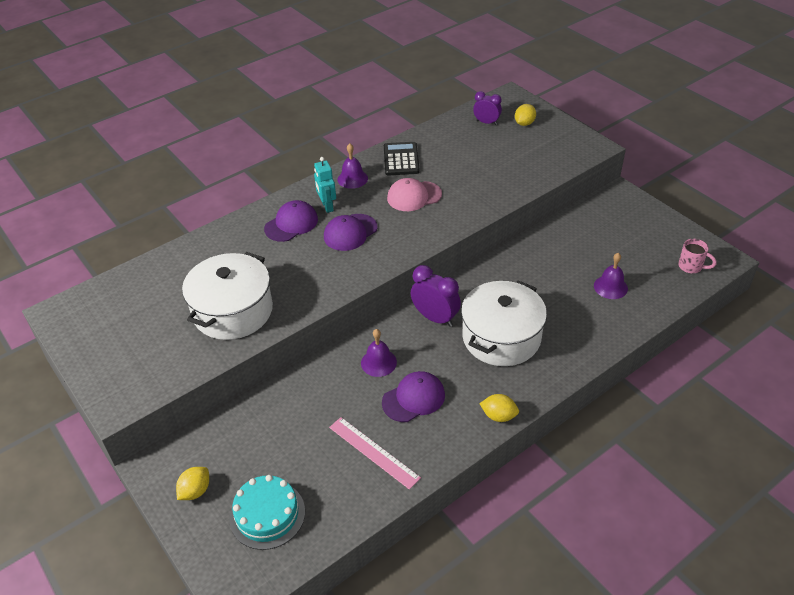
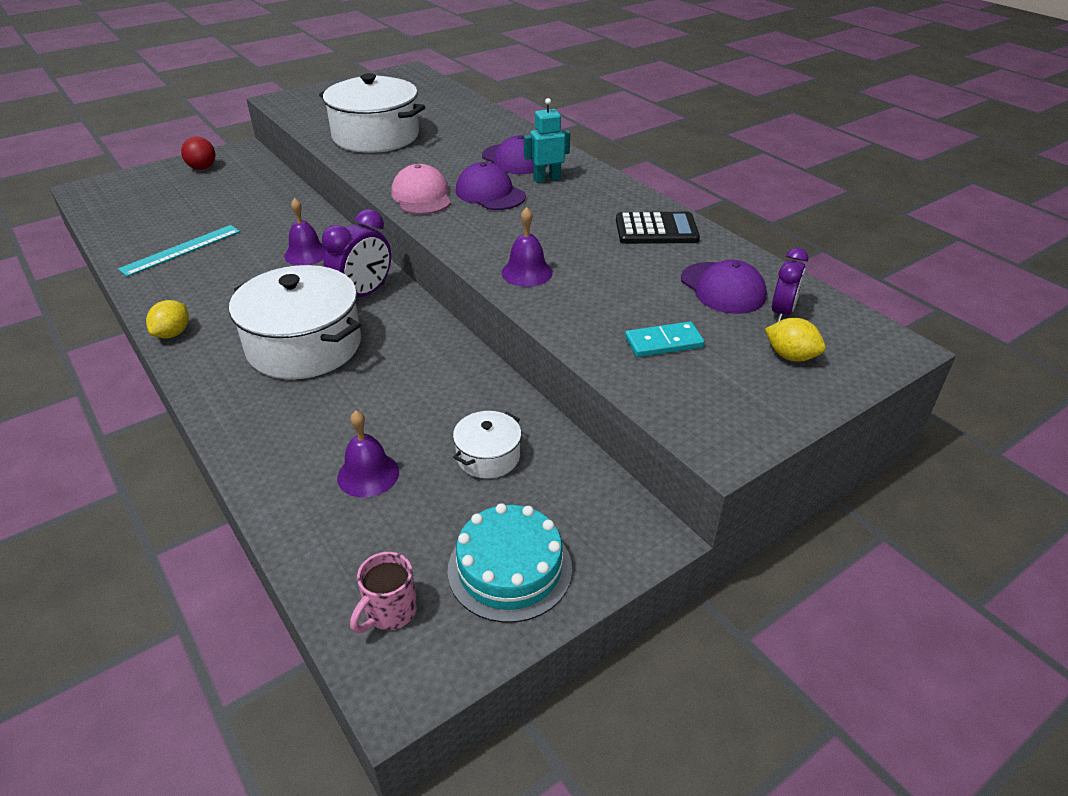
camera: 90 degrees right, 5 degrees down
(195, 491) = (202, 168): yellow lemon -> red ball
(267, 514) = (151, 199): turquoise cake -> turquoise cake (509, 569)
(352, 179) = (607, 195): purple bell -> purple bell (527, 272)
(373, 452) = (181, 250): pink ruler -> turquoise ruler
(413, 398) = (238, 275): purple cap -> purple cap (722, 288)
(414, 196) = (563, 238): pink cap -> pink cap (421, 196)
(521, 160) = (663, 342): none -> turquoise domino
(584, 244) = (488, 456): none -> white pot

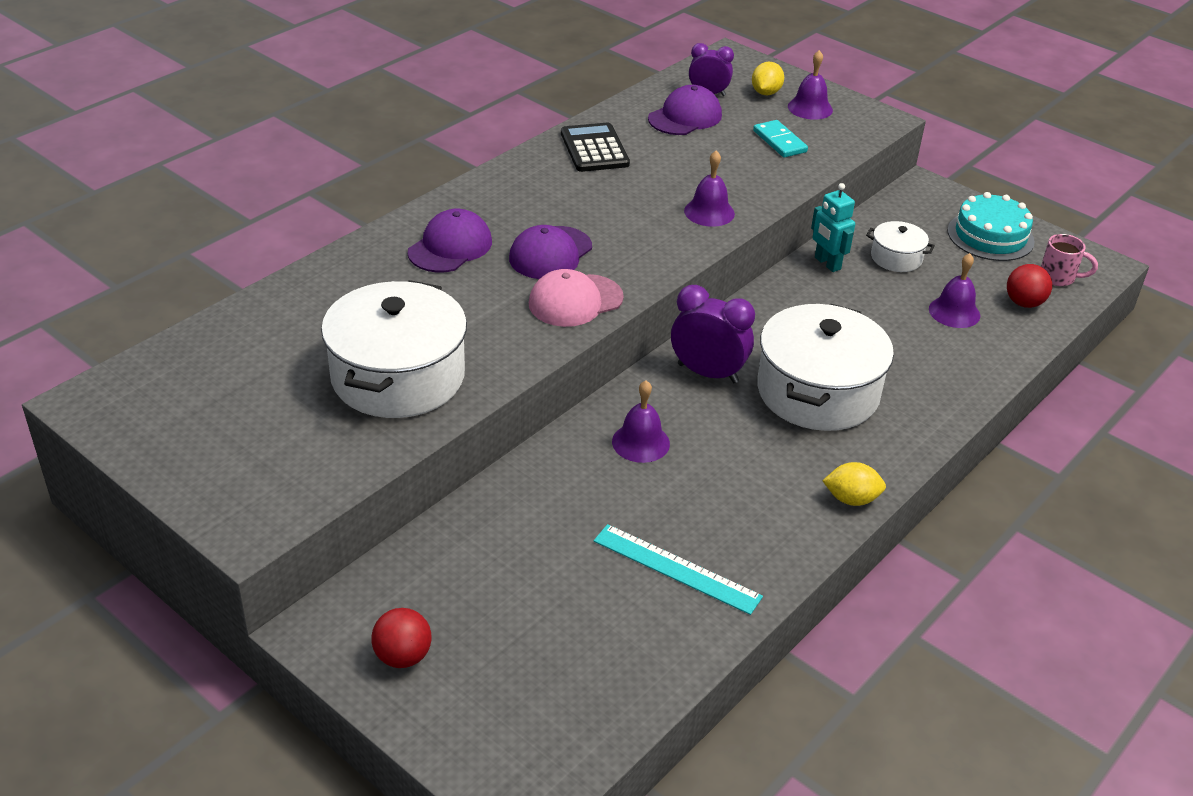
camera: 105 degrees left, 0 degrees up
(354, 548) = (1024, 303): none -> red ball
(547, 179) = (500, 219): turquoise robot -> turquoise robot (827, 263)
(751, 385) = (810, 108): none -> purple bell

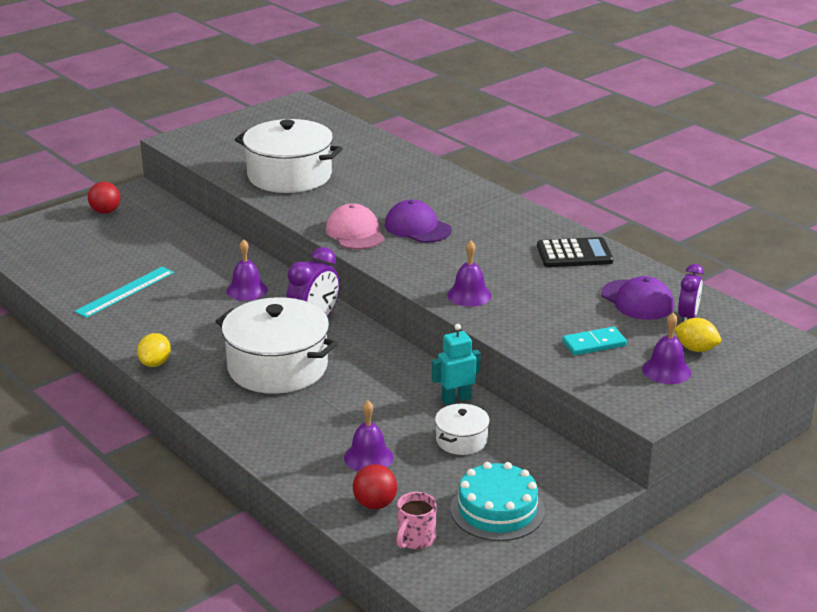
camera: 100 degrees right, 10 degrees down
(450, 247) = (431, 194): purple cap -> none

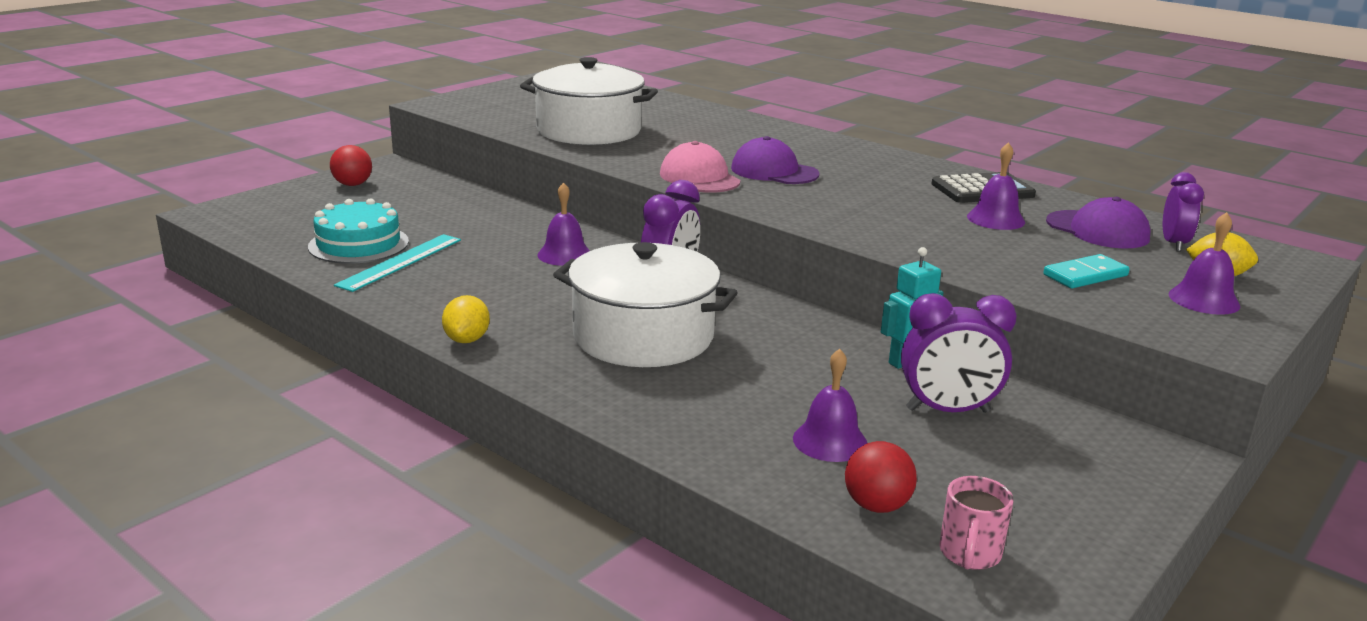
camera: 10 degrees left, 5 degrees down
(461, 440) = (947, 410): white pot -> purple clock
(469, 295) = (885, 232): purple bell -> purple bell (995, 219)
(497, 510) = (1062, 501): turquoise cake -> turquoise cake (358, 244)

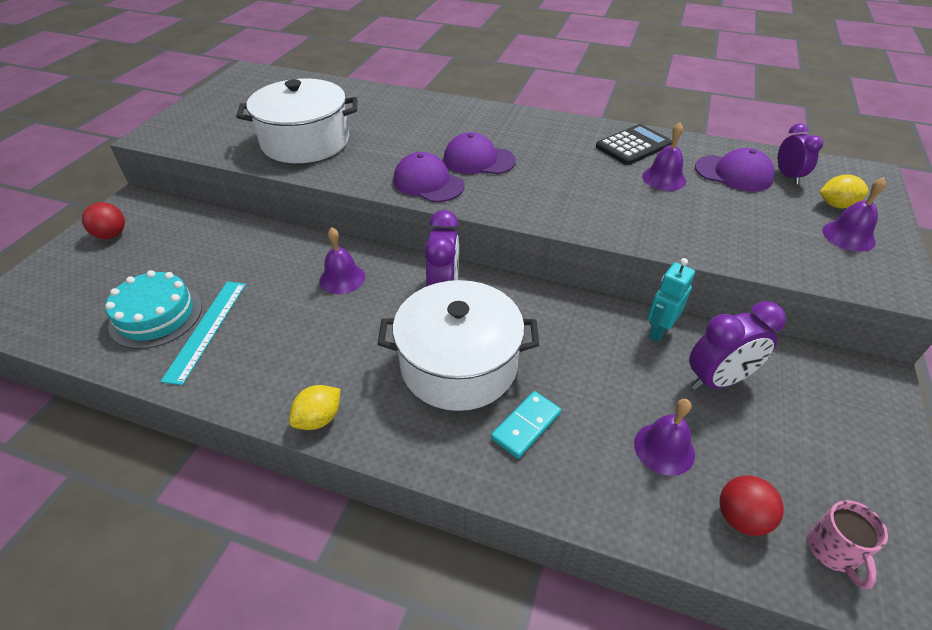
camera: 20 degrees left, 20 degrees up
(467, 339) = (319, 419): yellow lemon -> yellow lemon turned 60 degrees clockwise
(699, 178) = (428, 183): pink cap -> purple cap
(1085, 275) = (762, 230): turquoise domino -> turquoise domino (526, 426)

